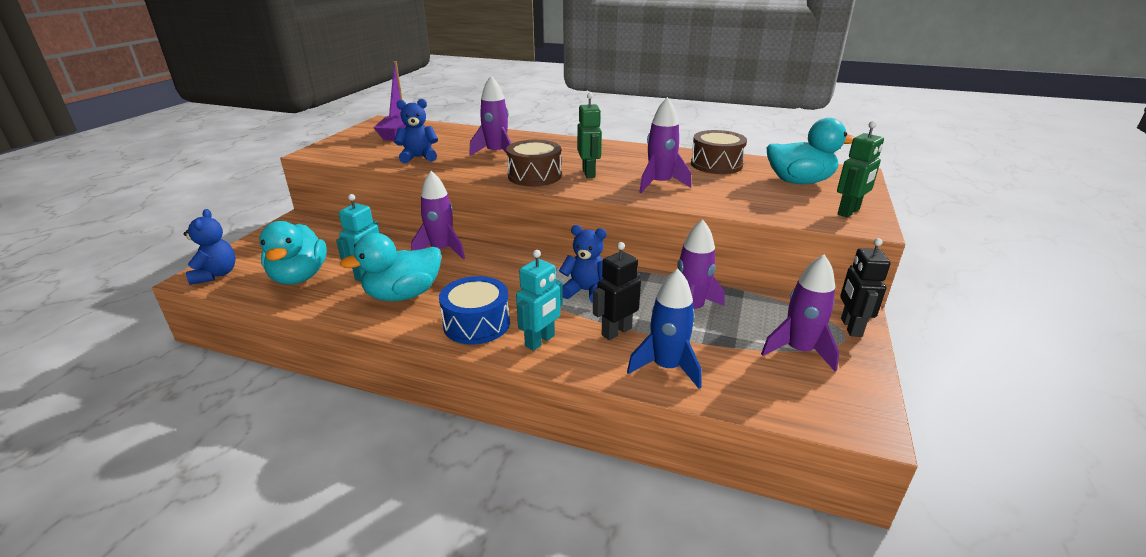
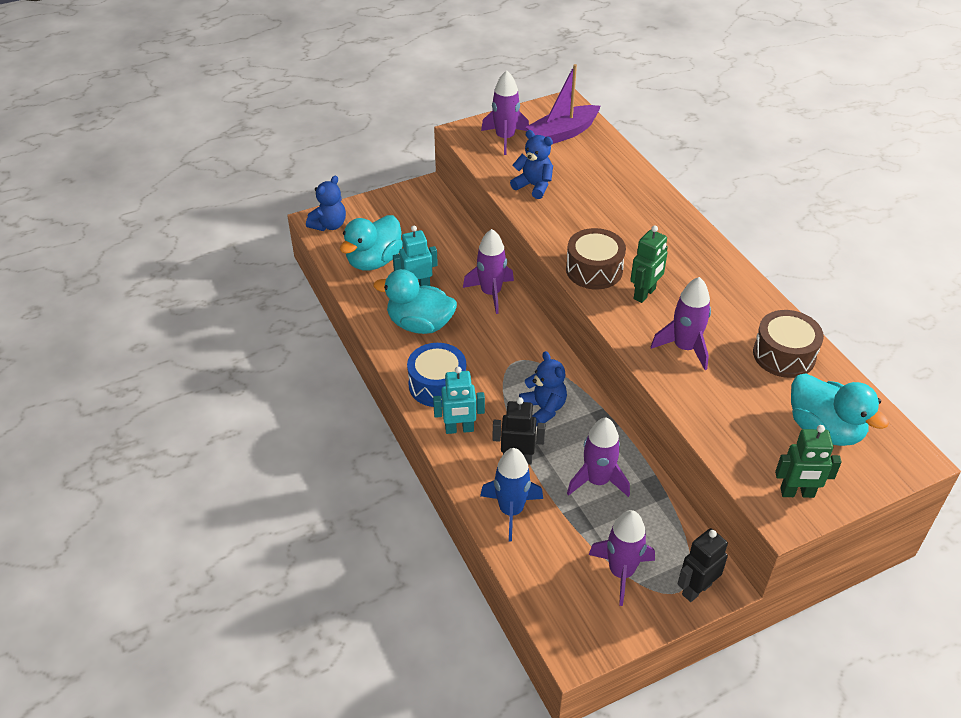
camera: 45 degrees right, 15 degrees up
(496, 153) = (603, 216): purple rocket -> purple rocket (505, 138)

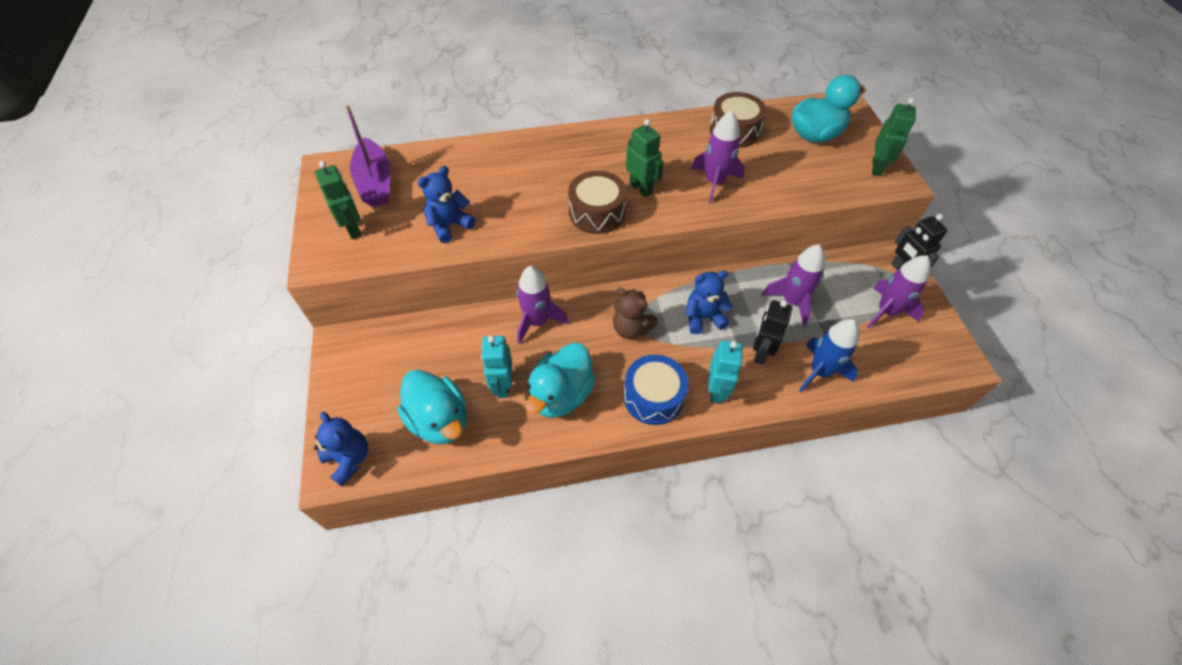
camera: 75 degrees left, 10 degrees up
(505, 138) = (354, 229): purple rocket -> green robot
(508, 357) = (631, 329): none -> brown teddy bear

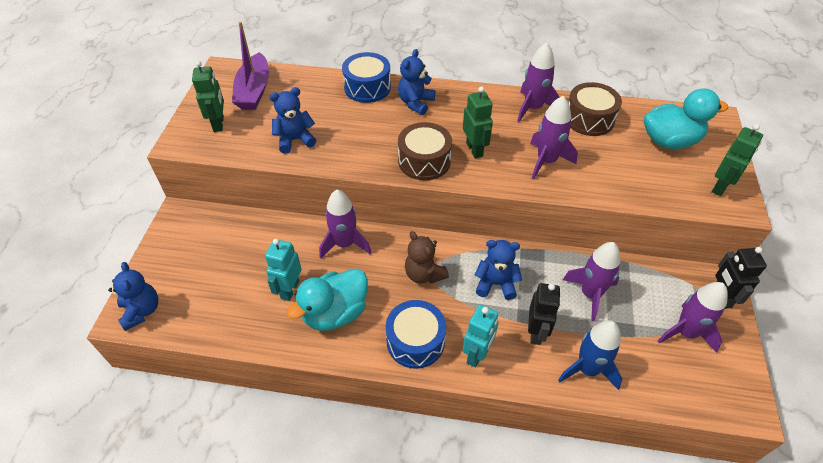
camera: 20 degrees right, 5 degrees down
(440, 420) = (225, 302): turquoise duck -> none
(500, 150) = (367, 87): none -> blue drum
(558, 154) = (415, 103): none -> blue teddy bear
(677, 132) = (533, 108): none -> purple rocket
(760, 352) = (536, 332): black robot -> black robot turned 150 degrees clockwise

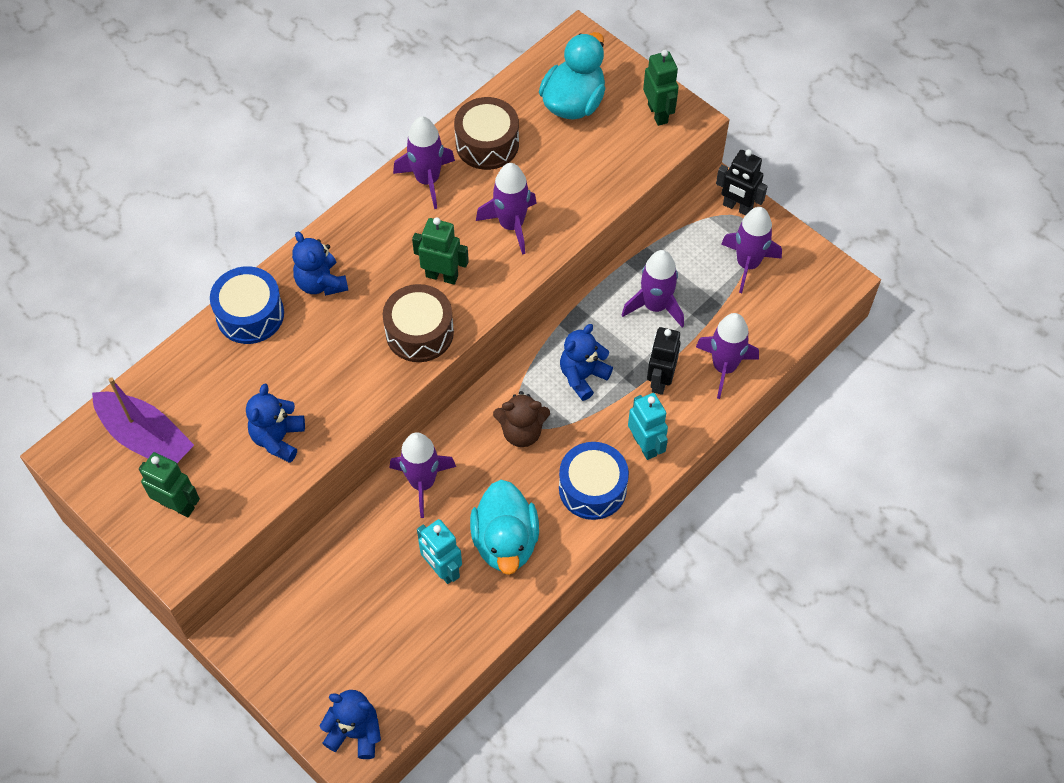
camera: 55 degrees left, 10 degrees up
(536, 332) = (660, 380): black robot -> black robot turned 120 degrees counterclockwise
(588, 369) = (724, 367): blue rocket -> purple rocket

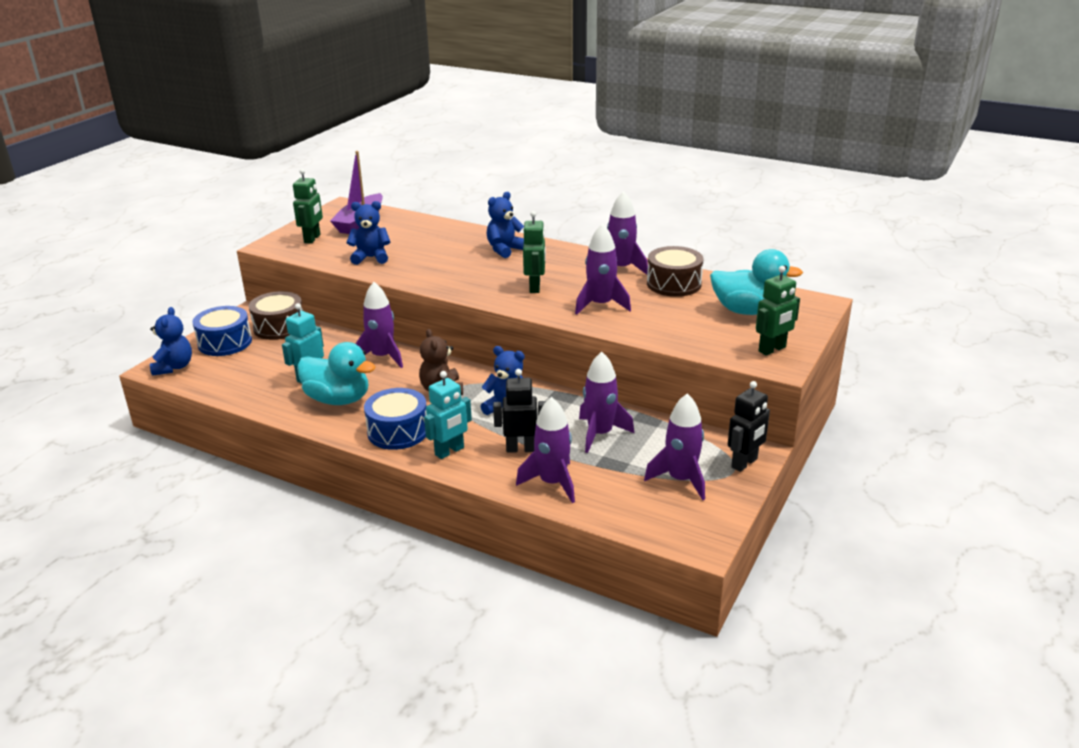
camera: 75 degrees right, 30 degrees down
(250, 314) = (467, 234): blue drum -> blue drum (225, 342)
(419, 332) = (479, 287): brown drum -> brown drum (279, 327)
(505, 541) = (338, 399): turquoise duck -> turquoise duck turned 135 degrees counterclockwise
(737, 207) = (744, 463): black robot -> black robot turned 150 degrees counterclockwise

